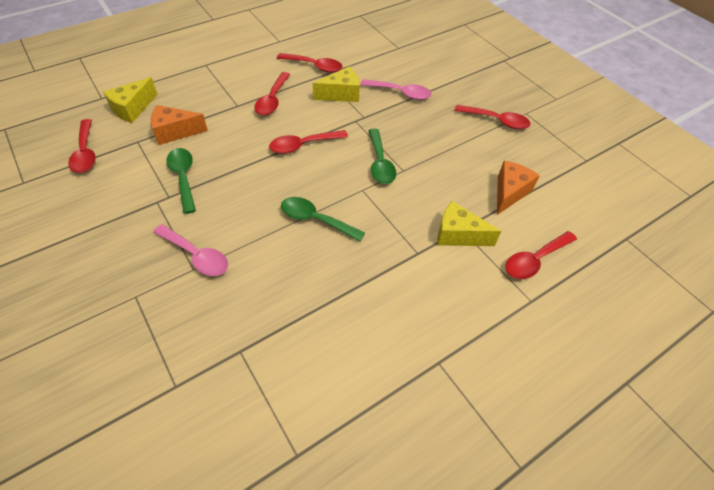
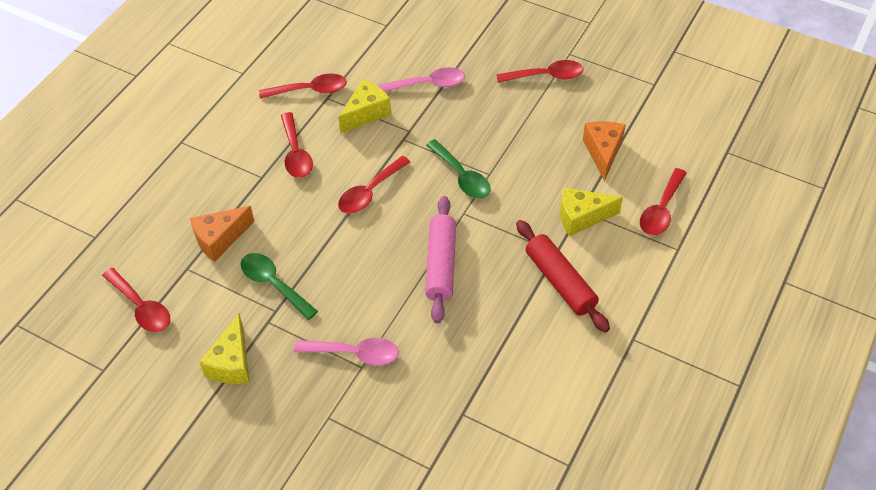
camera: 25 degrees left, 0 degrees up
(132, 109) = (146, 234): yellow cheese -> yellow cheese (232, 363)
(315, 220) = (441, 265): green spoon -> pink rolling pin
(404, 278) = (560, 281): none -> red rolling pin

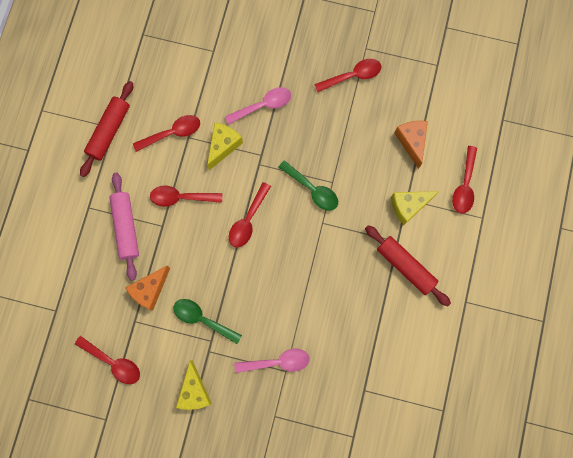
camera: 15 degrees left, 25 degrees up
(237, 75) = (109, 131): none -> red rolling pin
(296, 153) = (181, 197): red spoon -> red spoon turned 120 degrees clockwise
(441, 265) = (318, 273): pink rolling pin -> pink rolling pin (126, 227)

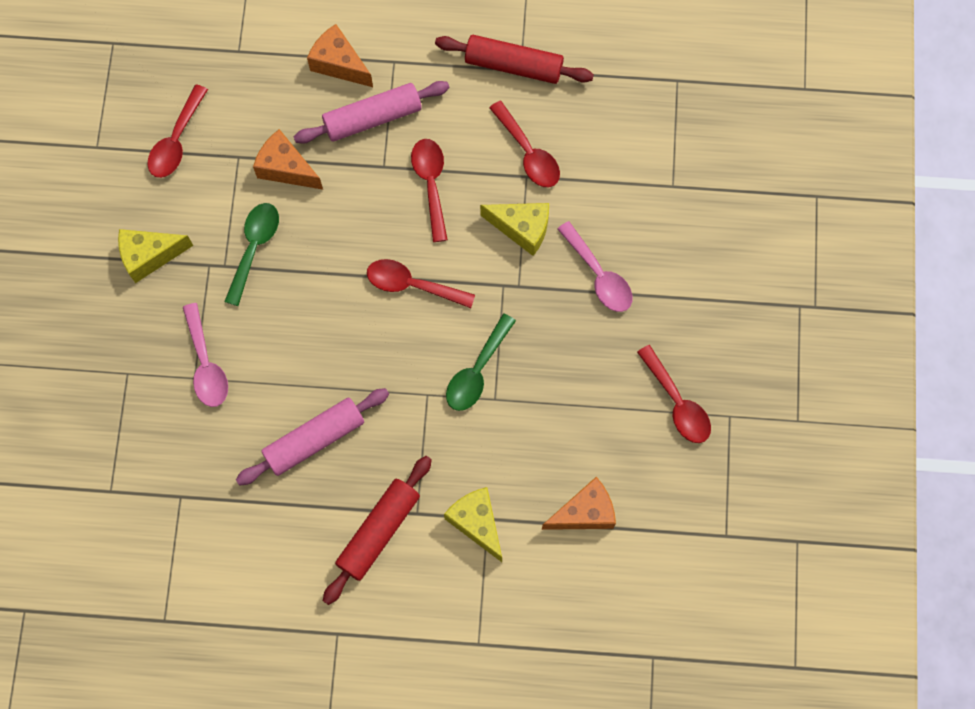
camera: 80 degrees right, 5 degrees down
(81, 243) = (339, 64): none -> orange cheese
(340, 298) = (314, 439): none -> pink rolling pin
(464, 185) = (527, 607): red spoon -> none

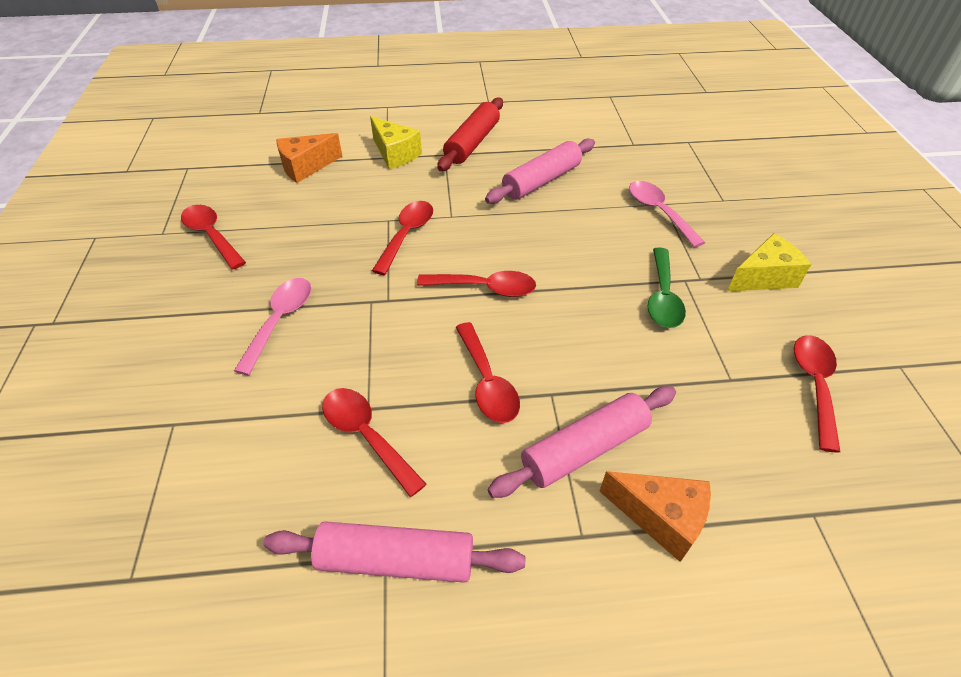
camera: 170 degrees right, 25 degrees down
(286, 168) = (667, 374): orange cheese -> none
(477, 371) = (407, 235): green spoon -> red spoon
(513, 65) = (396, 560): red rolling pin -> pink rolling pin
(522, 229) = (370, 352): yellow cheese -> none
(599, 275) = (280, 320): pink spoon -> pink spoon turned 60 degrees clockwise

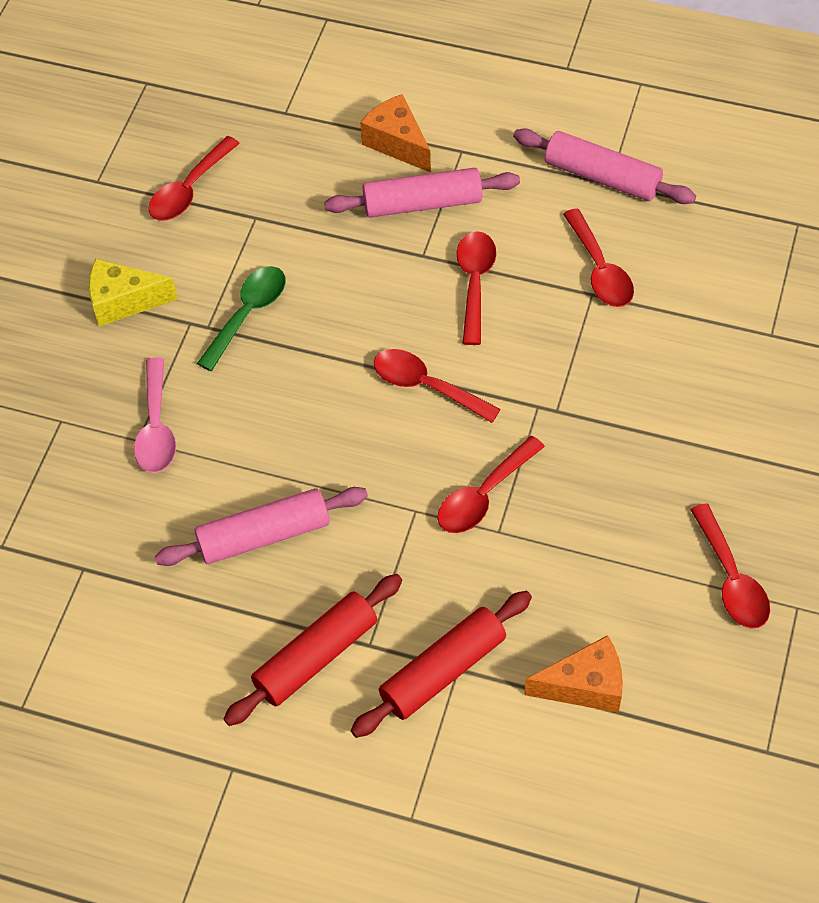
camera: 155 degrees left, 10 degrees up
(280, 320) = (659, 416): pink spoon -> none
(395, 154) = (443, 671): yellow cheese -> red rolling pin

